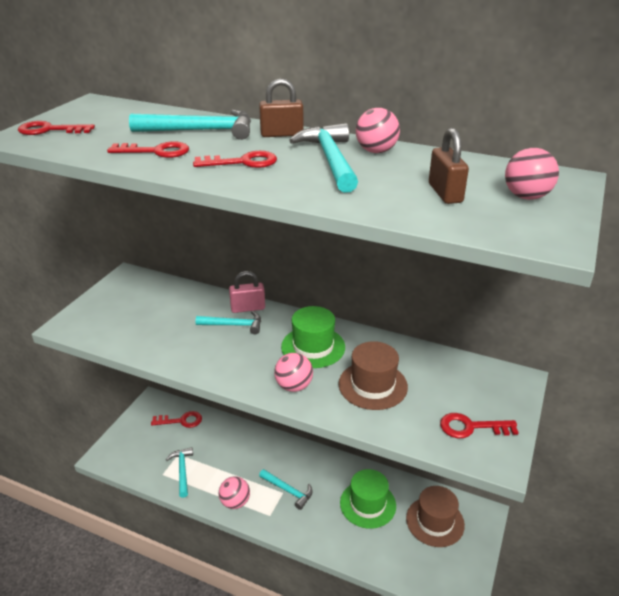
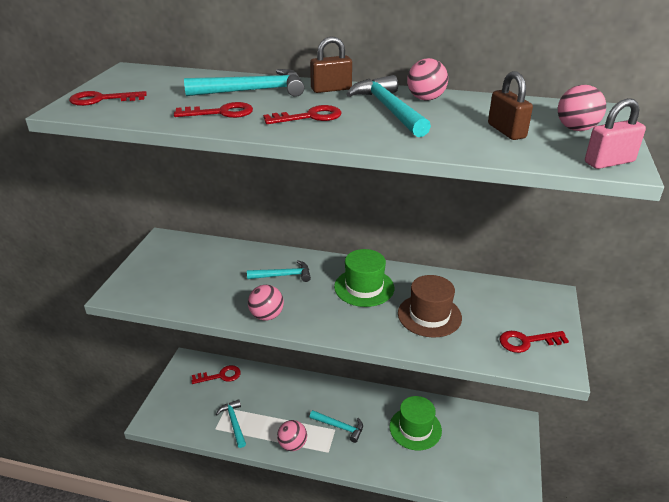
camera: 10 degrees left, 0 degrees up
(248, 308) = (291, 258): pink padlock -> pink padlock (609, 162)
(294, 386) = (358, 325): pink ball -> pink ball (266, 316)
(435, 521) = (478, 435): brown hat -> none

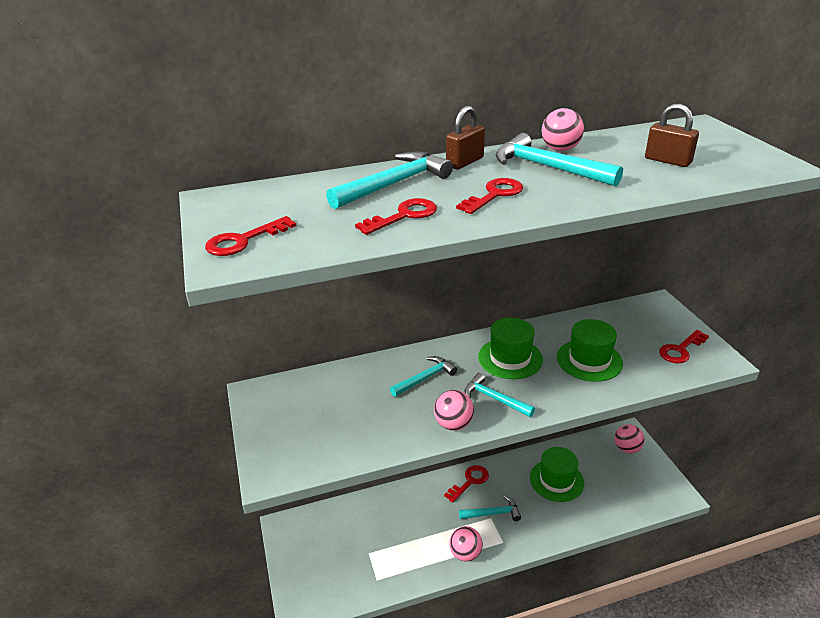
camera: 30 degrees left, 0 degrees up
(220, 376) = (334, 523): red key -> red key (470, 481)
(234, 423) = (390, 563): turquoise hammer -> turquoise hammer (494, 399)
(429, 315) = (589, 360): brown hat -> green hat
(576, 129) = (709, 144): pink ball -> pink ball (627, 448)
(609, 162) = (773, 165): pink padlock -> none

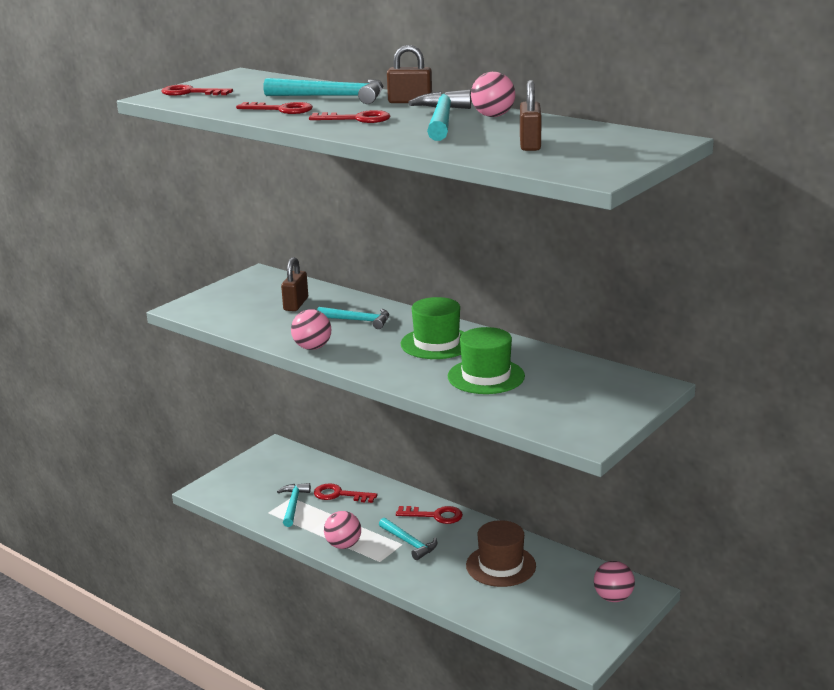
camera: 55 degrees right, 10 degrees down
(351, 398) = (296, 304): none -> brown padlock
(494, 399) = (367, 353): turquoise hammer -> turquoise hammer (293, 505)
(556, 480) = (501, 565): green hat -> brown hat
(680, 350) = (574, 414): red key -> red key (339, 495)

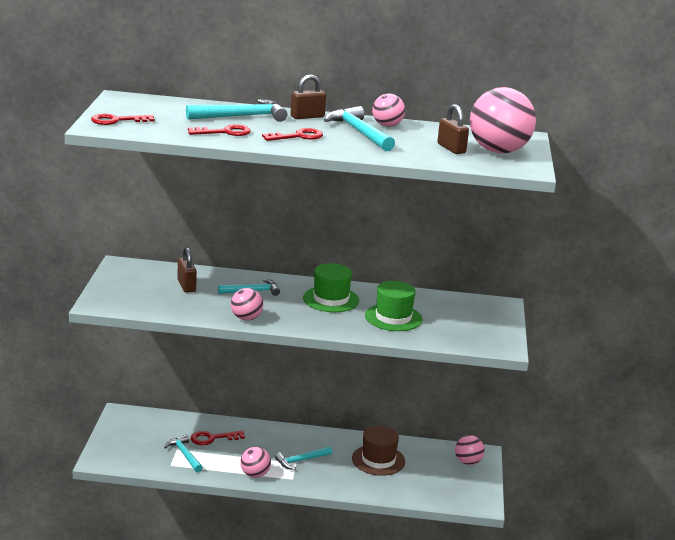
camera: 35 degrees left, 0 degrees up
(409, 543) = (301, 461): turquoise hammer -> turquoise hammer turned 135 degrees clockwise
(435, 515) = (299, 437): red key -> none
(592, 152) = (498, 151): none -> pink ball

